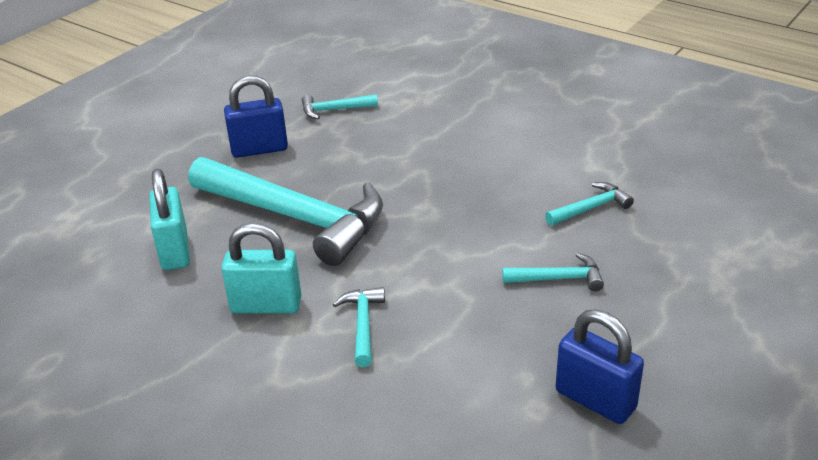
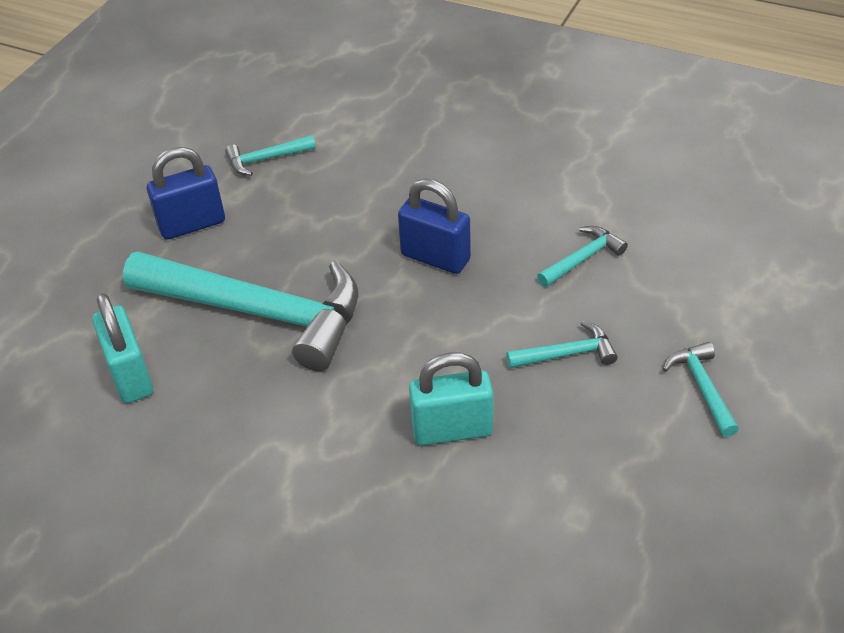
camera: 10 degrees left, 10 degrees up
(266, 305) = (256, 433): turquoise padlock -> turquoise padlock (452, 430)
(363, 325) = (370, 442): turquoise hammer -> turquoise hammer (702, 387)
(595, 400) = (635, 498): blue padlock -> blue padlock (435, 257)

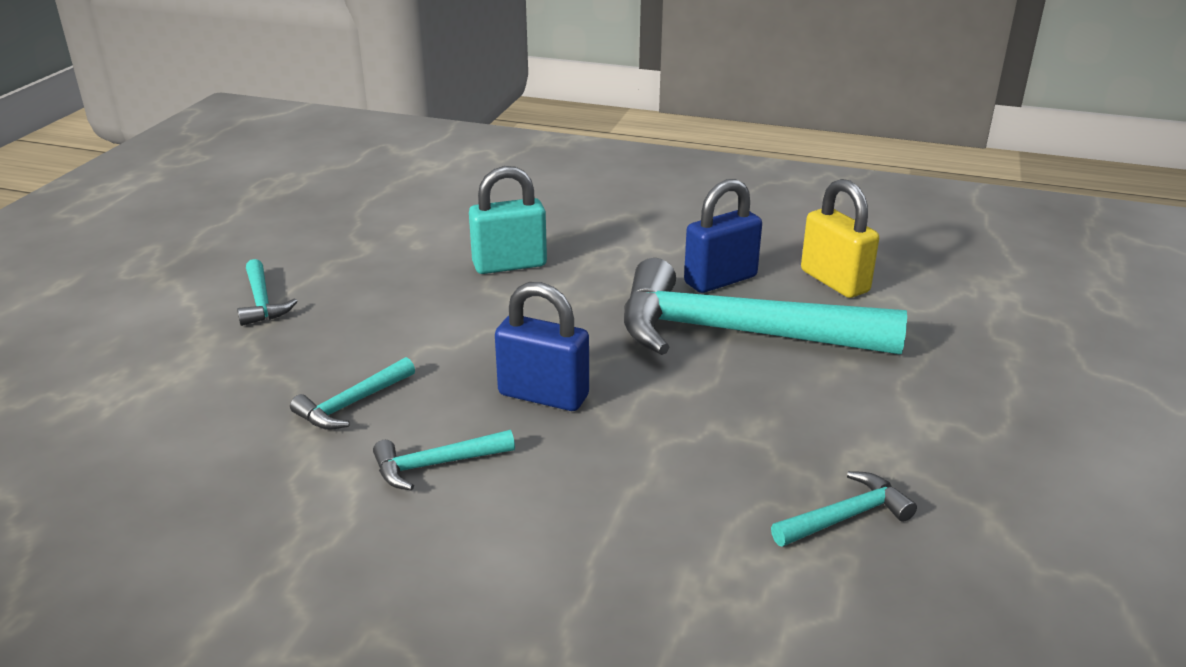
camera: 170 degrees right, 15 degrees down
(131, 376) = (834, 281): turquoise padlock -> yellow padlock
(192, 224) = (887, 416): blue padlock -> blue padlock (720, 280)
(566, 354) = (393, 318): turquoise hammer -> turquoise hammer (436, 465)

